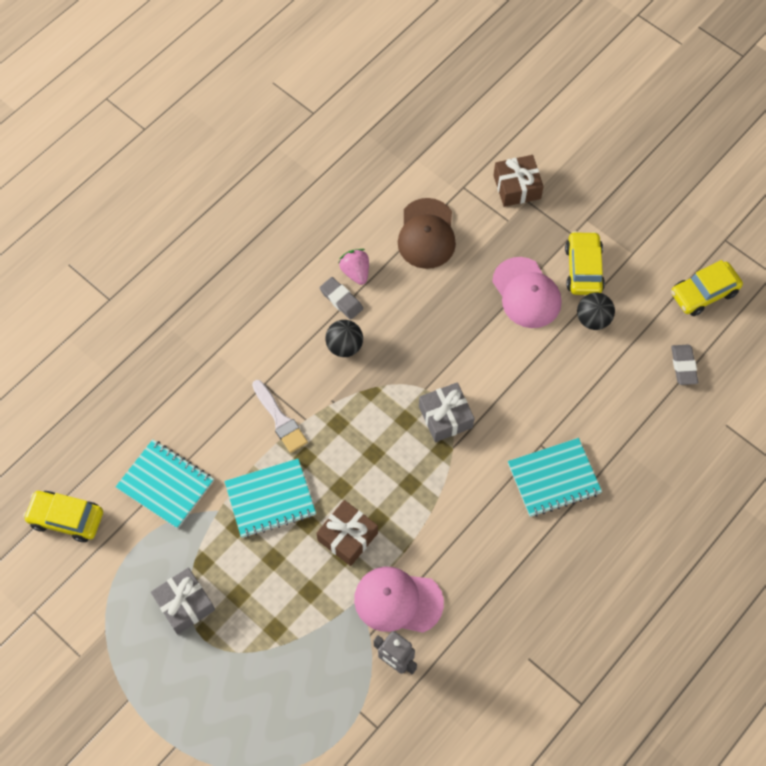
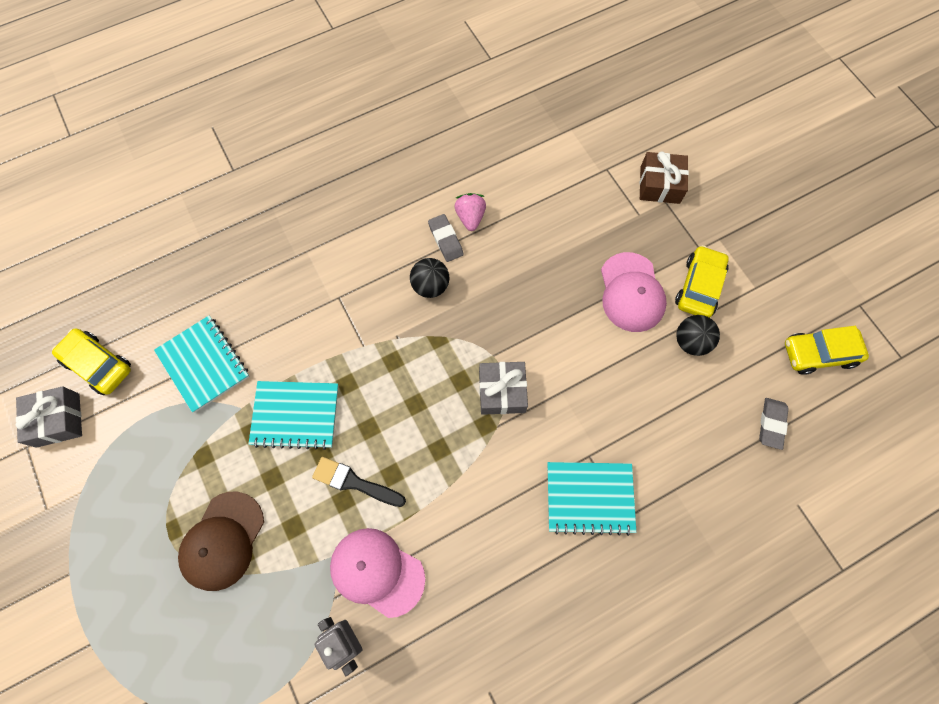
camera: 20 degrees right, 5 degrees up
(185, 604) = (167, 493): grey gift -> grey gift (58, 420)
(280, 419) = (339, 337): white brush -> none
(347, 537) = (354, 482): brown gift -> black brush
(426, 234) = (553, 202): brown cap -> brown cap (222, 541)

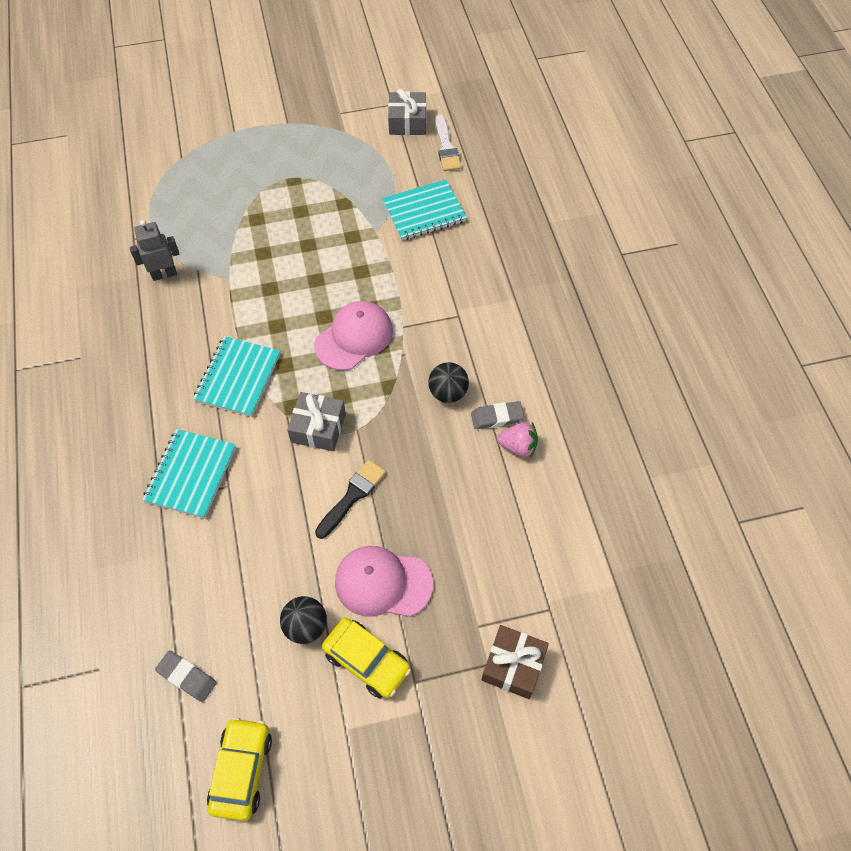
camera: 105 degrees right, 10 degrees down
(98, 364) = (446, 147): yellow car -> white brush
(222, 541) = (272, 209): brown cap -> none
(295, 415) = (355, 267): turquoise notebook -> turquoise notebook (238, 378)
(354, 482) = (281, 298): black brush -> black brush (352, 496)
(377, 571) = (203, 301): pink cap -> pink cap (354, 337)

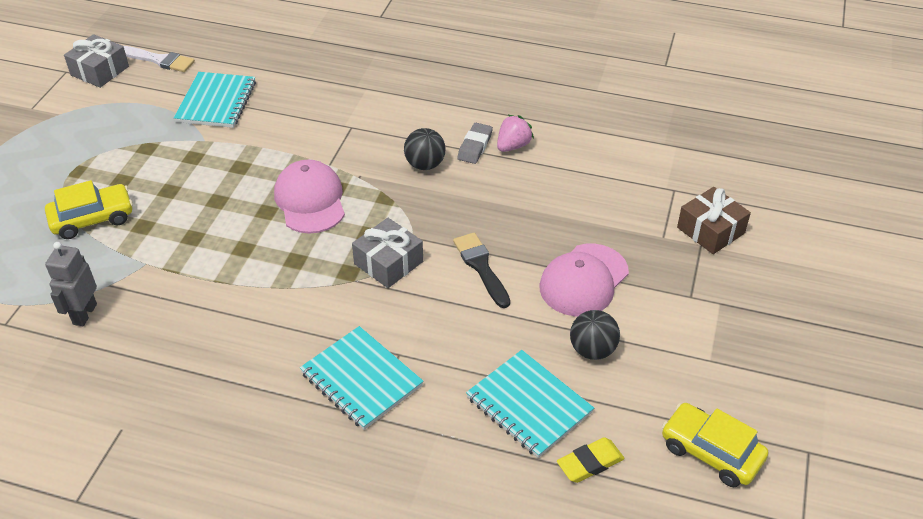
camera: 60 degrees left, 15 degrees down
(187, 677) = (590, 463): grey eraser -> yellow eraser
(238, 378) = (277, 300): turquoise notebook -> turquoise notebook (529, 405)
(367, 661) = (653, 320): yellow car -> yellow car (92, 219)

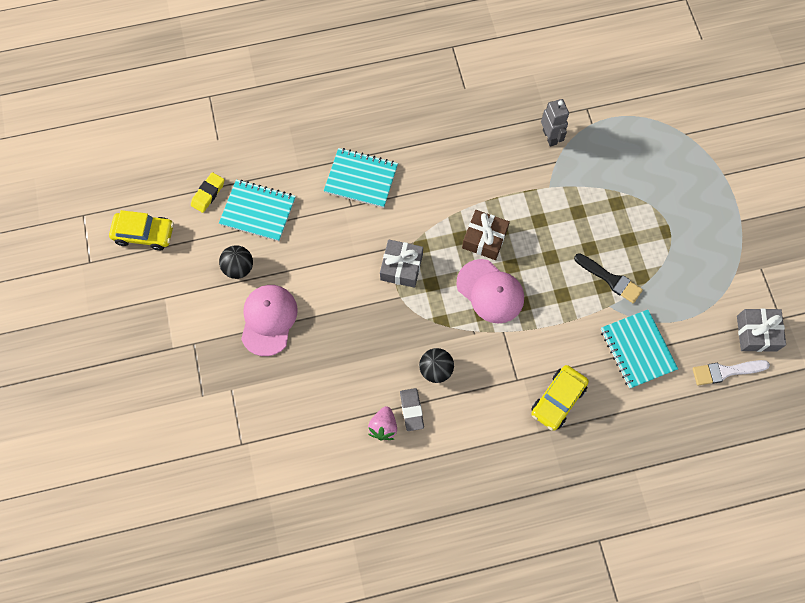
camera: 150 degrees right, 25 degrees up
(92, 219) = (614, 200): yellow car -> yellow car (558, 400)
(481, 267) = (340, 295): black brush -> black brush (610, 279)
(710, 230) = (200, 414): brown gift -> brown gift (484, 239)

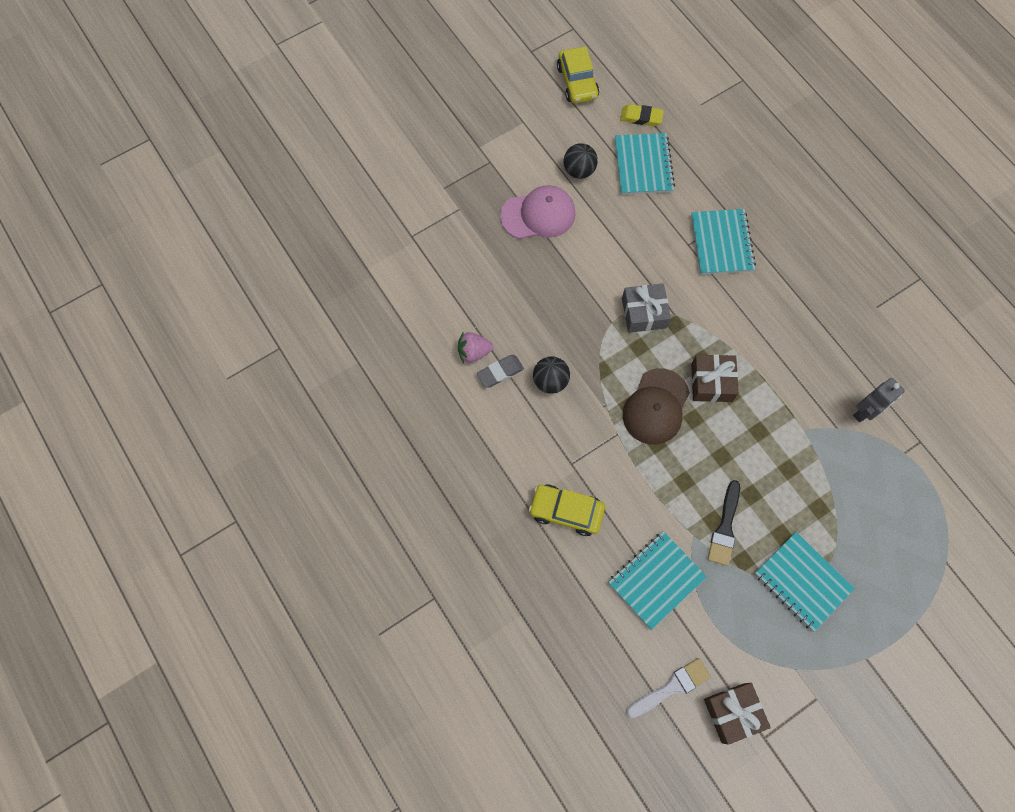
camera: 70 degrees right, 0 degrees up
(490, 291) = (656, 407): pink cap -> brown cap
(670, 240) = (802, 581): none -> turquoise notebook
(725, 371) = (671, 687): white brush -> white brush turned 90 degrees clockwise
(756, 333) = (733, 712): grey gift -> brown gift

